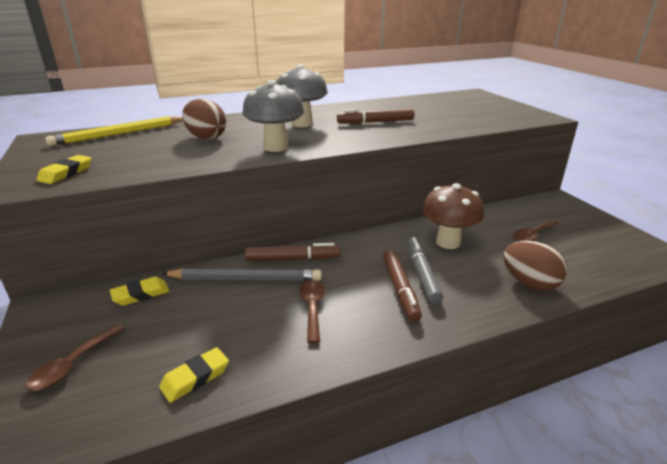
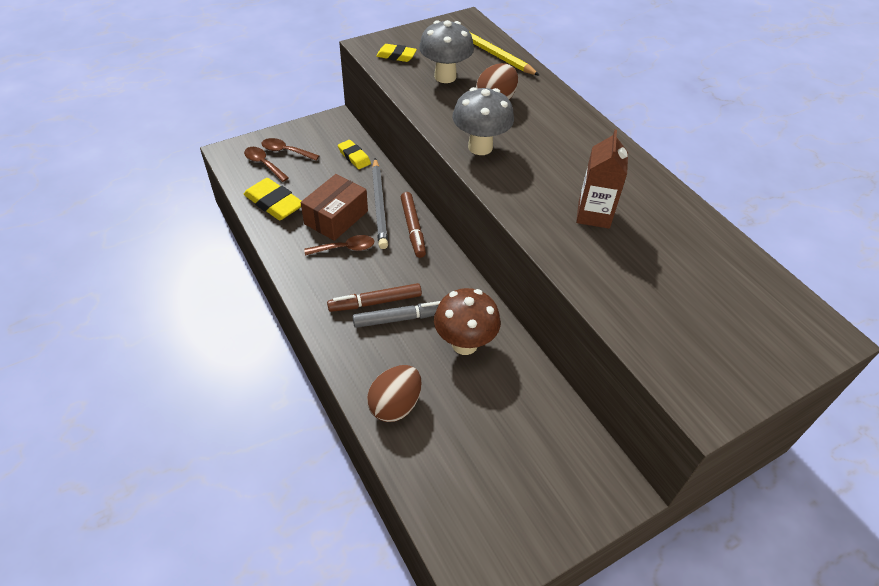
camera: 80 degrees right, 20 degrees up
(195, 378) = (274, 203): yellow eraser -> yellow eraser, size x1.62
(254, 314) = (336, 217): none -> brown box
(302, 124) = (564, 155): grey mushroom -> grey mushroom (445, 77)
(376, 122) = (593, 214): brown marker -> brown carton
(533, 235) = (499, 431): brown spoon -> brown spoon (263, 164)

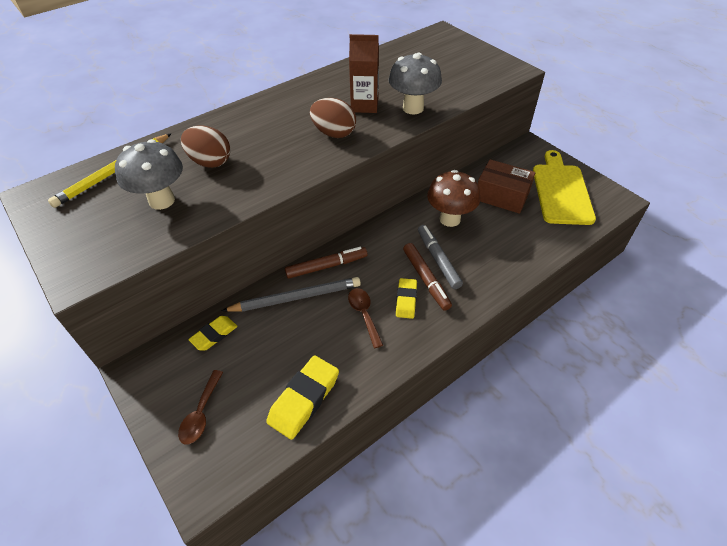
camera: 95 degrees left, 0 degrees up
(263, 164) = (228, 434): brown spoon -> none
(336, 217) = (320, 331): brown box -> brown box (502, 196)
(395, 405) = (521, 251): brown egg -> brown egg (334, 133)
(396, 56) = (109, 247): yellow eraser -> yellow eraser (406, 300)
(480, 147) = (288, 166): grey mushroom -> grey mushroom (413, 108)
(504, 497) = (561, 191): none -> yellow cutting board

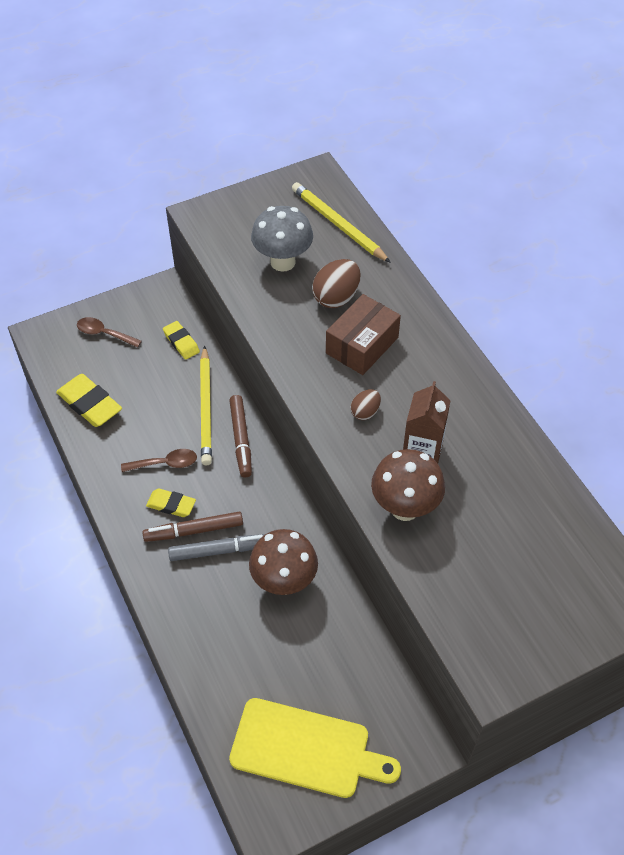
camera: 100 degrees right, 5 degrees up
(296, 298) = (206, 408): grey pencil -> yellow pencil
(334, 133) = (365, 412): brown egg -> brown egg, size x0.58
(413, 108) = (405, 508): grey mushroom -> brown mushroom
(502, 196) = (314, 661): brown box -> brown box (362, 345)

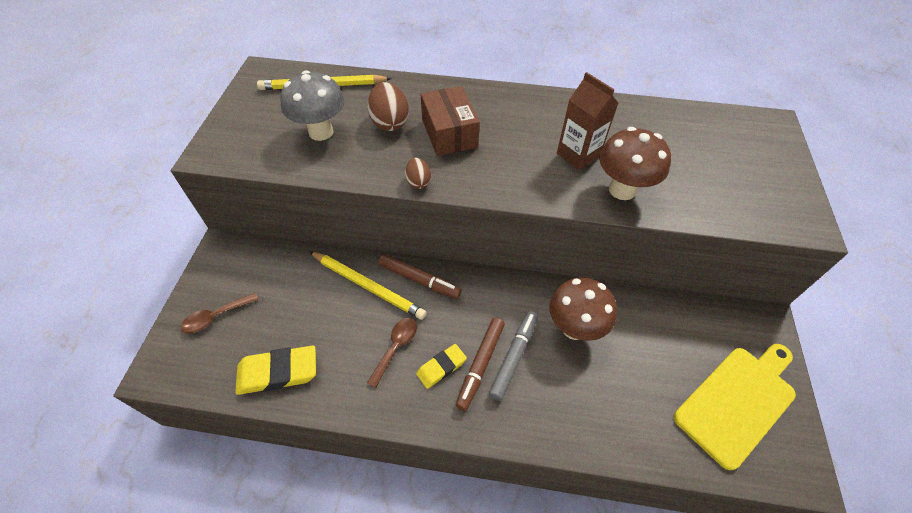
camera: 55 degrees left, 0 degrees up
(181, 342) = (287, 266): yellow eraser -> none
(365, 412) = (514, 164): brown egg -> brown egg (418, 182)

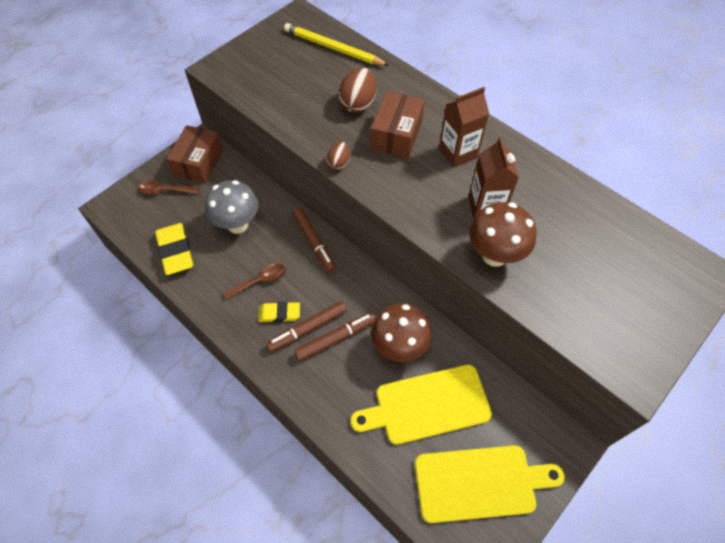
camera: 35 degrees right, 5 degrees up
(235, 268) = (199, 163): none -> brown box
(278, 372) = (176, 251): yellow eraser -> yellow eraser turned 45 degrees clockwise
(321, 132) = (302, 87): grey mushroom -> grey mushroom (237, 224)
(367, 286) = (274, 226): yellow pencil -> none
(513, 357) = (335, 339): grey marker -> brown marker
(515, 123) = (458, 153): none -> brown carton
(640, 364) = (427, 405): none -> yellow cutting board

